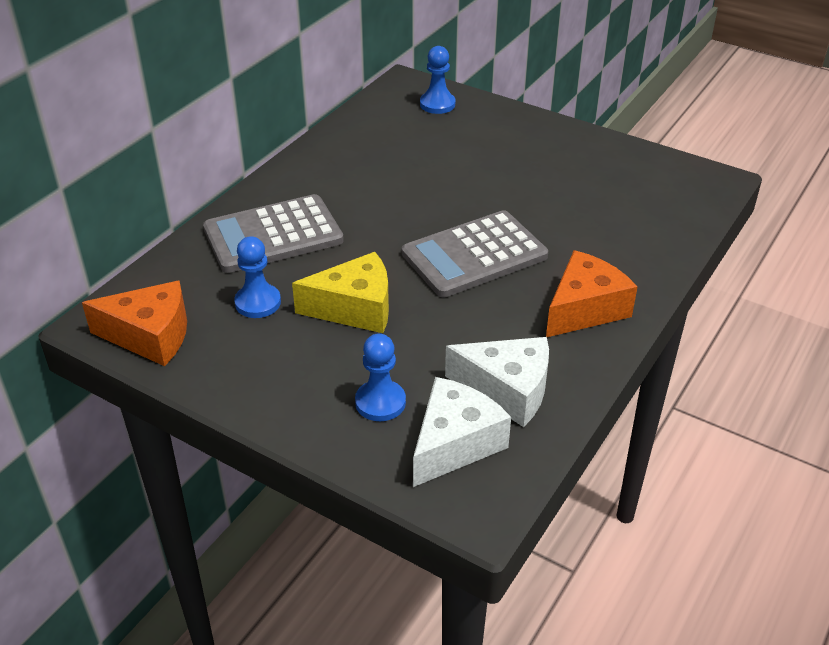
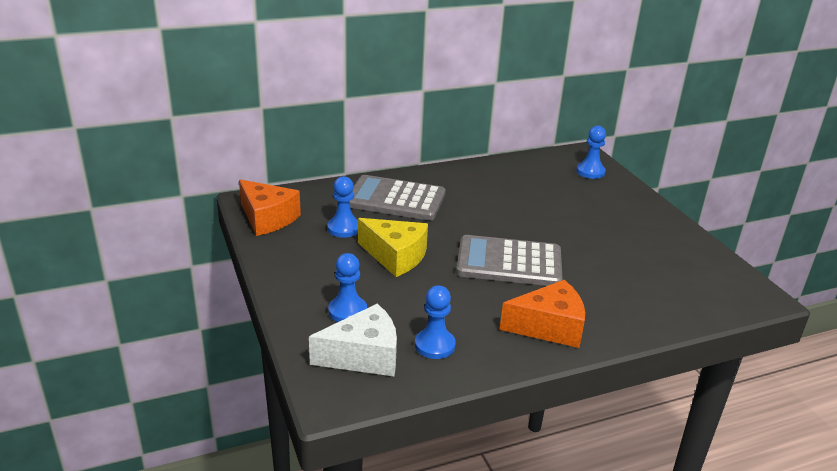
camera: 35 degrees right, 10 degrees down
(507, 390) = (434, 345): white cheese -> blue pawn

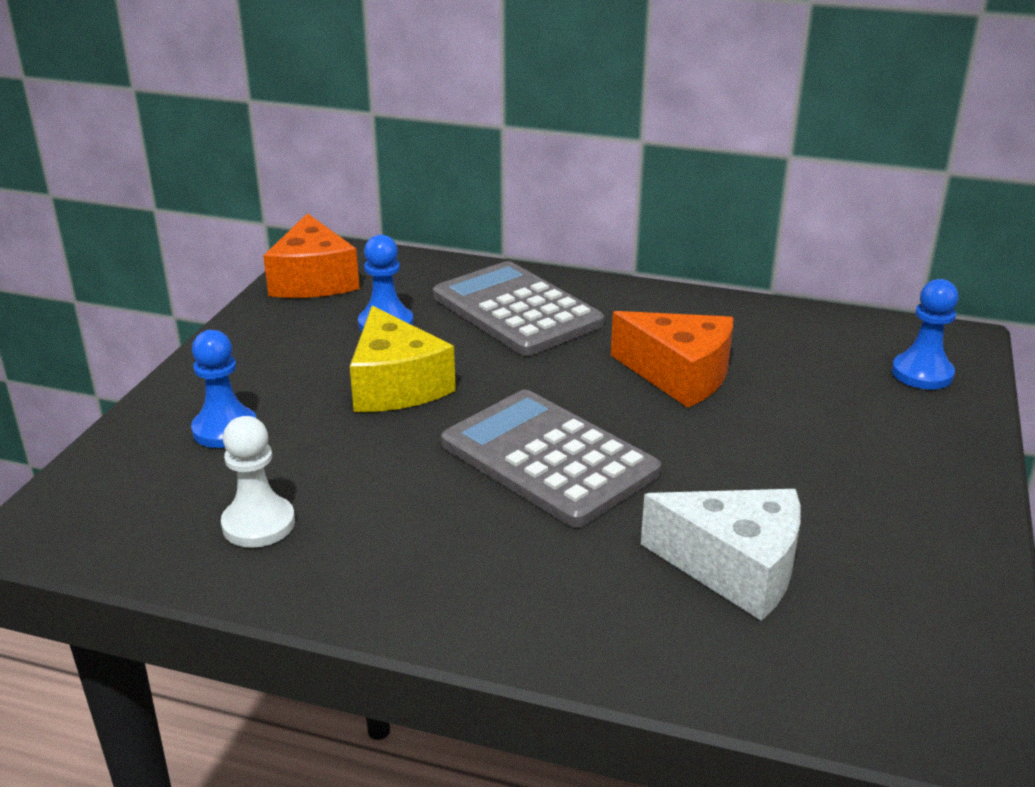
camera: 40 degrees right, 0 degrees up
(363, 356) = (154, 494): white cheese -> white cheese (735, 568)
(434, 345) = (258, 524): blue pawn -> white pawn
(549, 327) = (460, 579): orange cheese -> orange cheese (679, 375)

